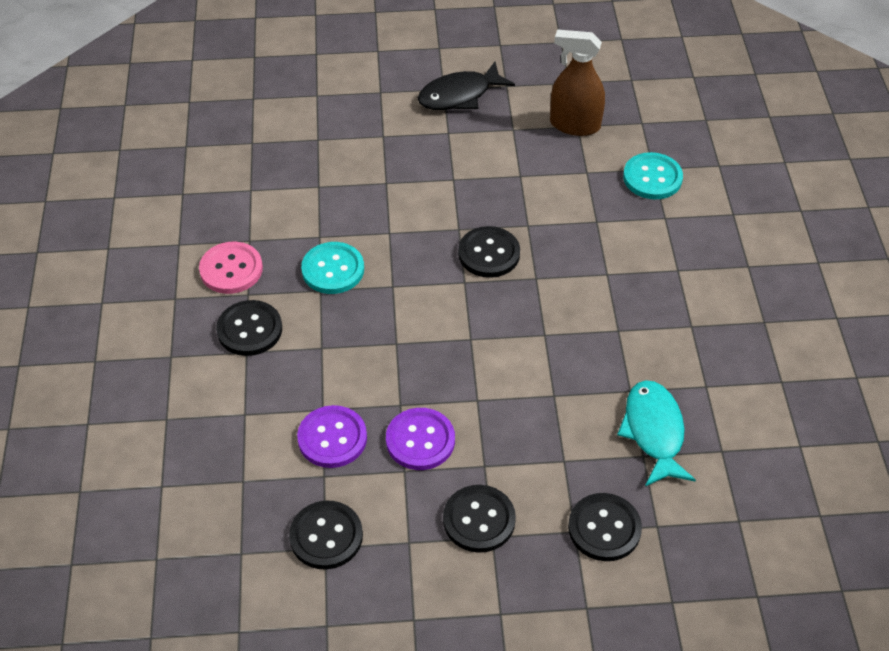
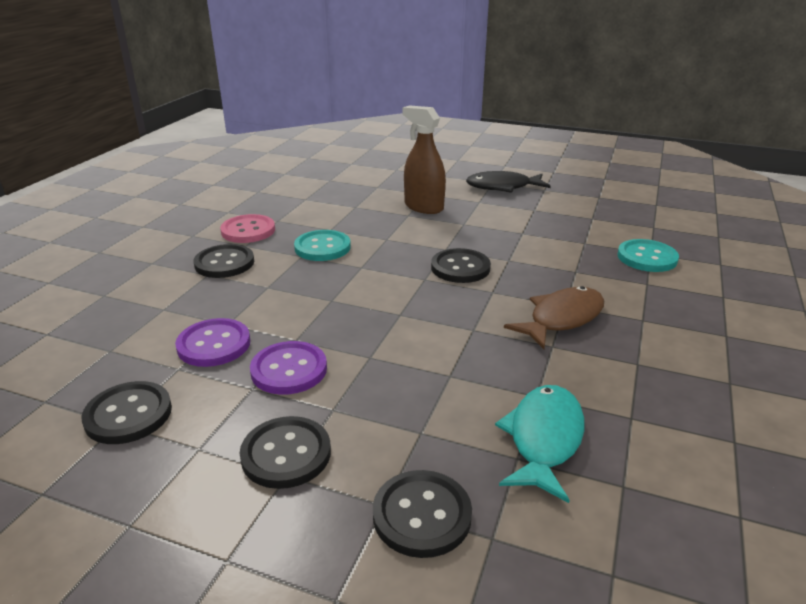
camera: 25 degrees right, 20 degrees down
(574, 125) = (590, 217): brown spray bottle -> brown spray bottle (423, 207)
(612, 293) = (562, 318): none -> brown fish

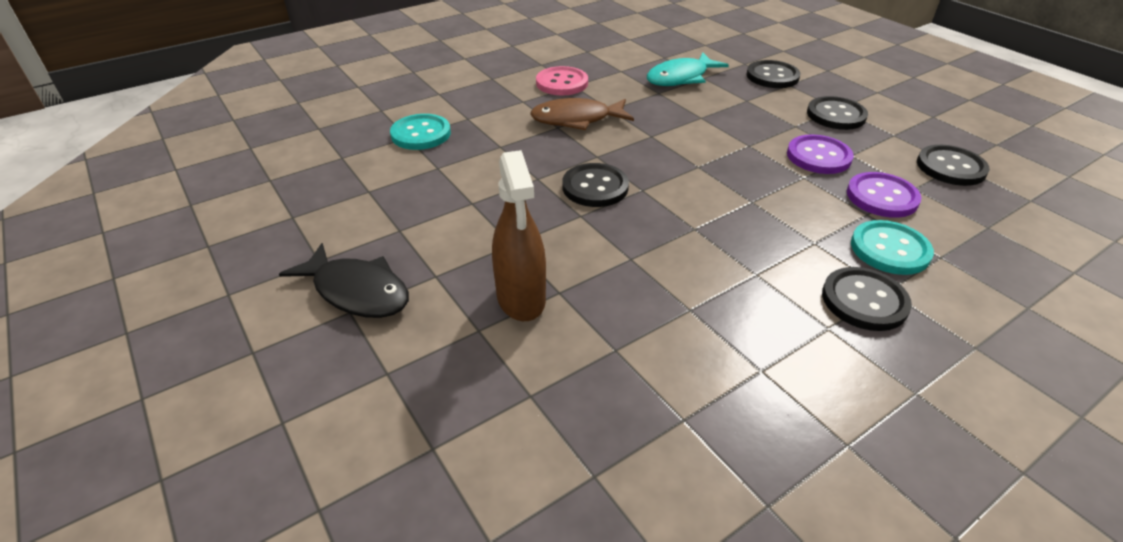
camera: 145 degrees left, 10 degrees up
(248, 231) = (818, 361): pink button -> pink button (562, 83)
(322, 247) = (722, 276): turquoise button -> turquoise button (889, 249)

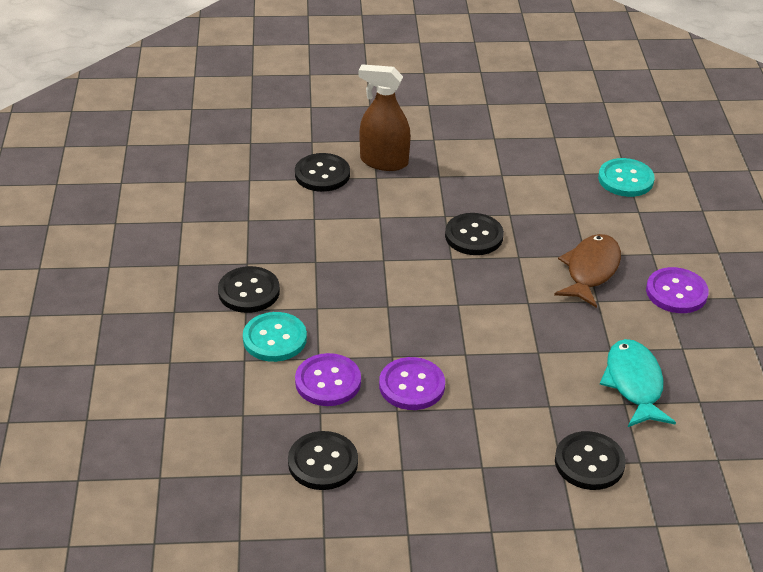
camera: 120 degrees right, 0 degrees up
(357, 291) = (443, 110): black fish -> none
(562, 83) = (676, 292): pink button -> purple button
(836, 115) = (469, 452): black button -> black button (322, 174)

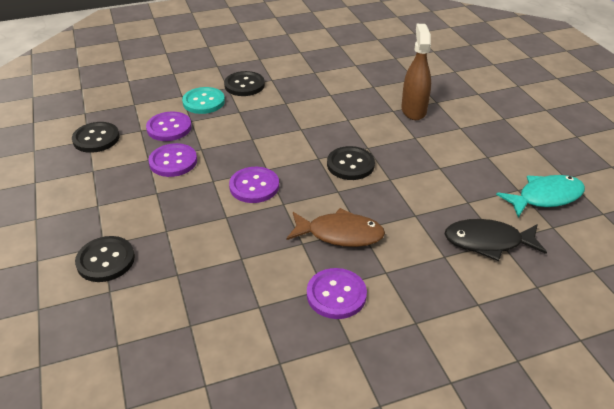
camera: 75 degrees right, 0 degrees up
(322, 174) = (380, 89): black button -> none
(489, 320) = (254, 186): none -> purple button
(625, 179) = (488, 242): turquoise button -> black fish
(634, 384) = (202, 277): turquoise fish -> turquoise fish (545, 197)

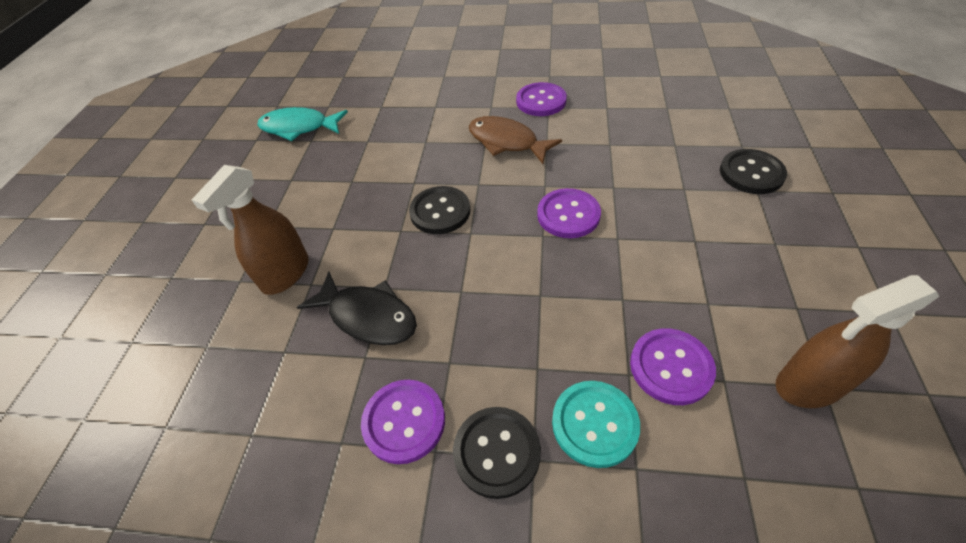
camera: 150 degrees left, 10 degrees up
(96, 139) = (809, 384): black button -> brown spray bottle
(173, 161) = (669, 286): purple button -> purple button (404, 421)
(488, 242) = (391, 107): black fish -> black fish (368, 316)

